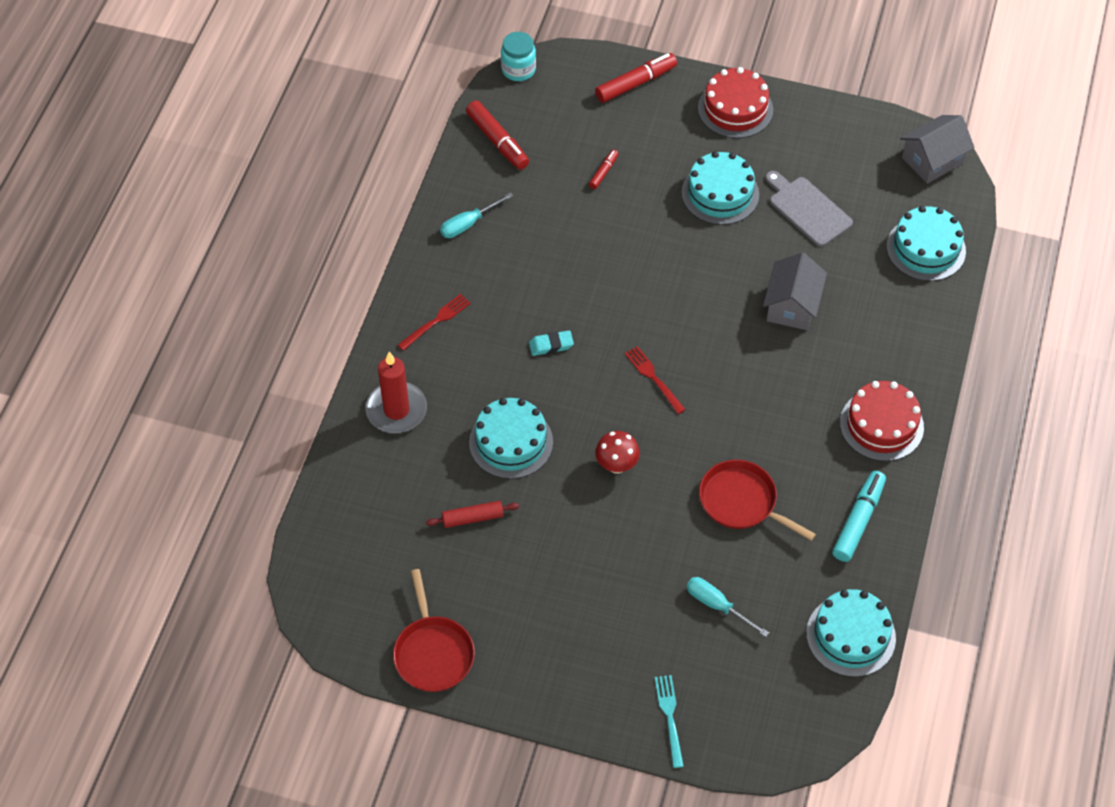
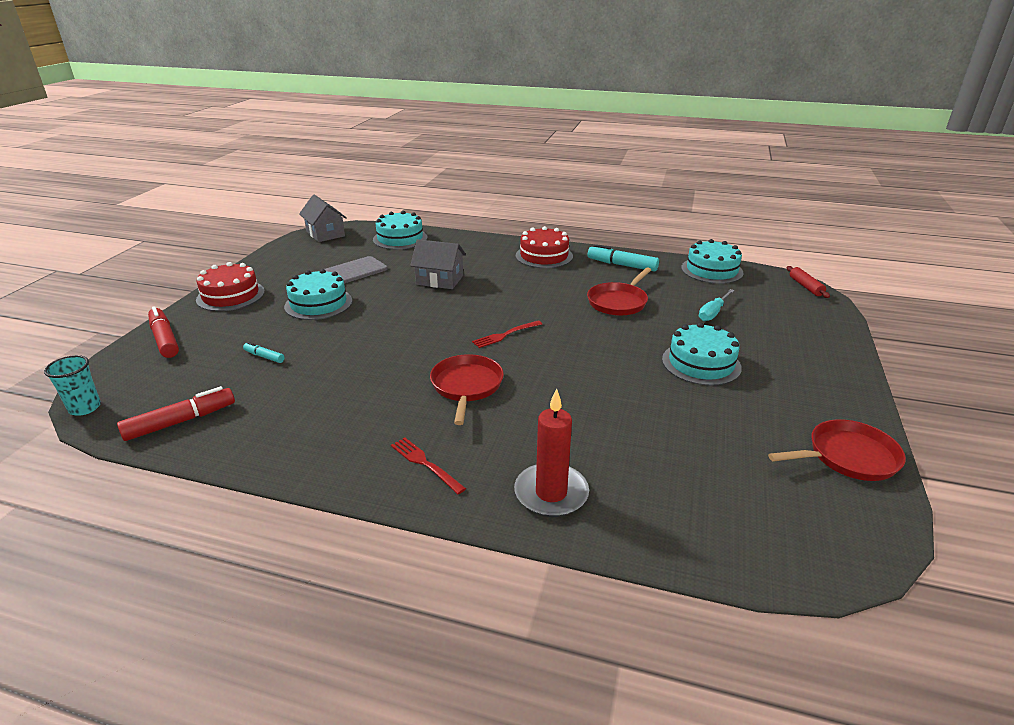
camera: 90 degrees left, 25 degrees down
(468, 224) = (291, 441): turquoise screwdriver -> none
(473, 518) = (678, 432): red rolling pin -> red rolling pin (805, 286)
(511, 442) = (582, 409): turquoise cake -> turquoise cake (701, 363)
(518, 70) = (85, 408): turquoise jar -> turquoise cup
(551, 345) = (466, 386): turquoise eraser -> red pan
(603, 172) = (264, 356): red marker -> turquoise marker
(616, 465) = (597, 352): red mushroom -> none
(669, 717) = (820, 333): turquoise fork -> none

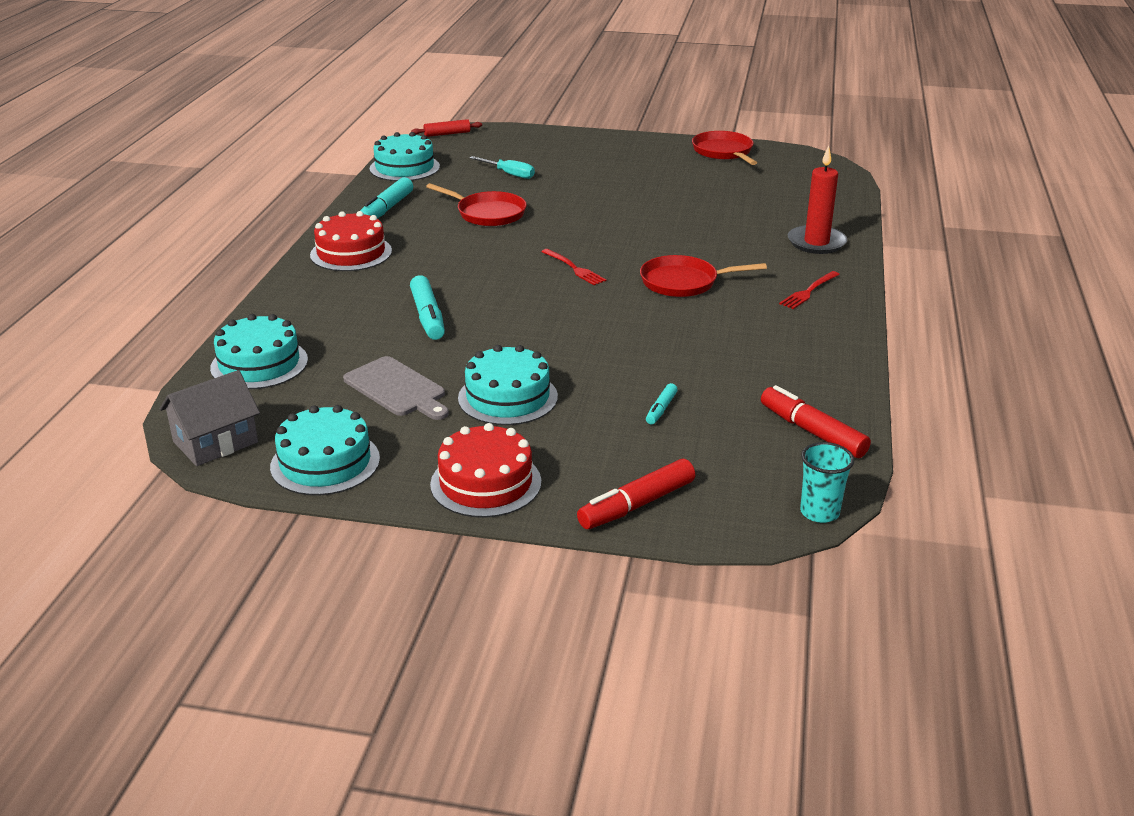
camera: 95 degrees left, 0 degrees up
(439, 280) = (428, 317): grey house -> turquoise marker
(701, 363) = (609, 185): turquoise cake -> turquoise cake (325, 462)

